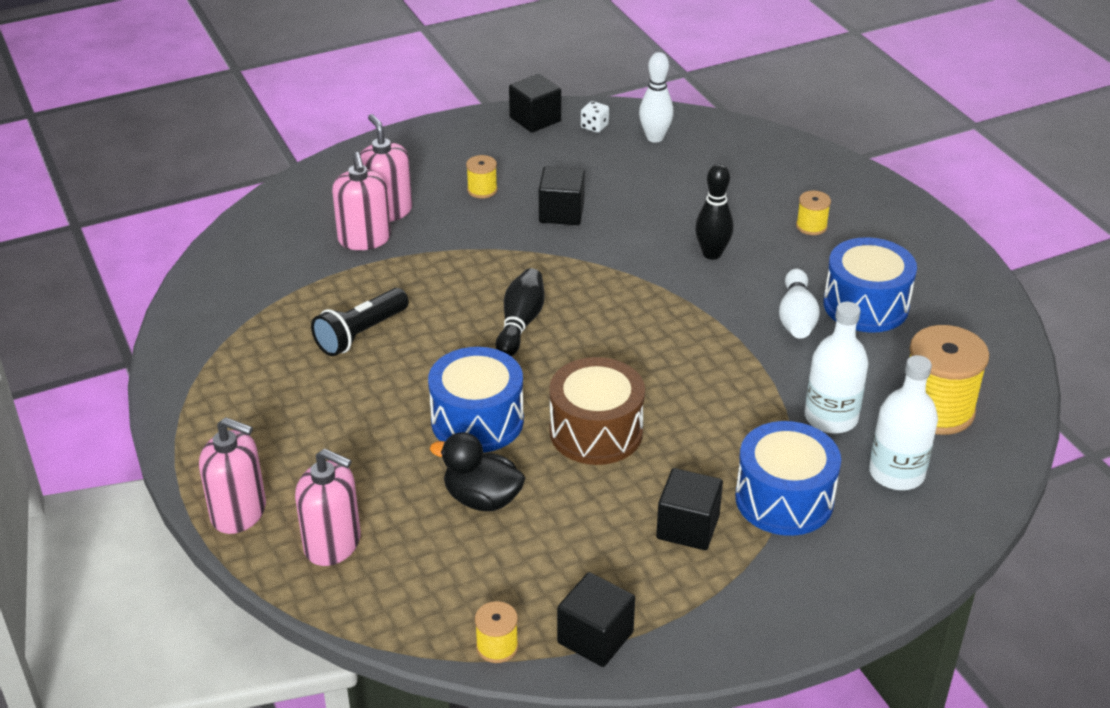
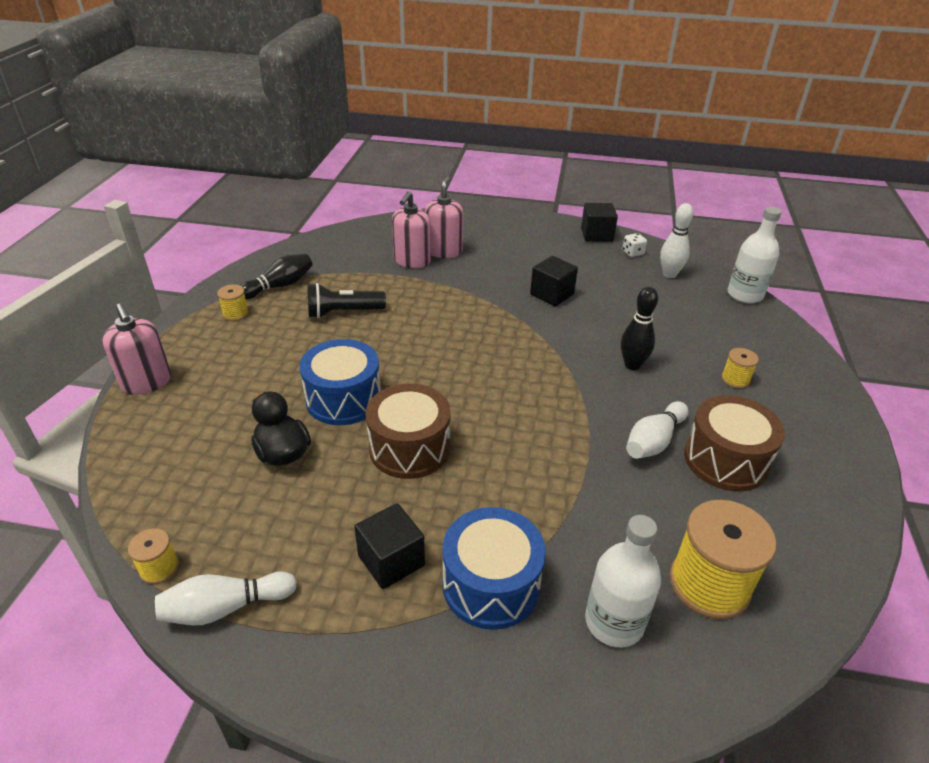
camera: 35 degrees right, 0 degrees up
(332, 544) = (165, 431): pink soap dispenser -> none
(482, 190) = (515, 262): yellow spool -> yellow spool (236, 314)
(520, 323) = (445, 350): black bowling pin -> black bowling pin (280, 286)
(595, 637) = (225, 607): black cube -> white bowling pin
(831, 417) = (602, 537): white bottle -> white bottle (745, 295)
(865, 305) = (725, 460): blue drum -> brown drum

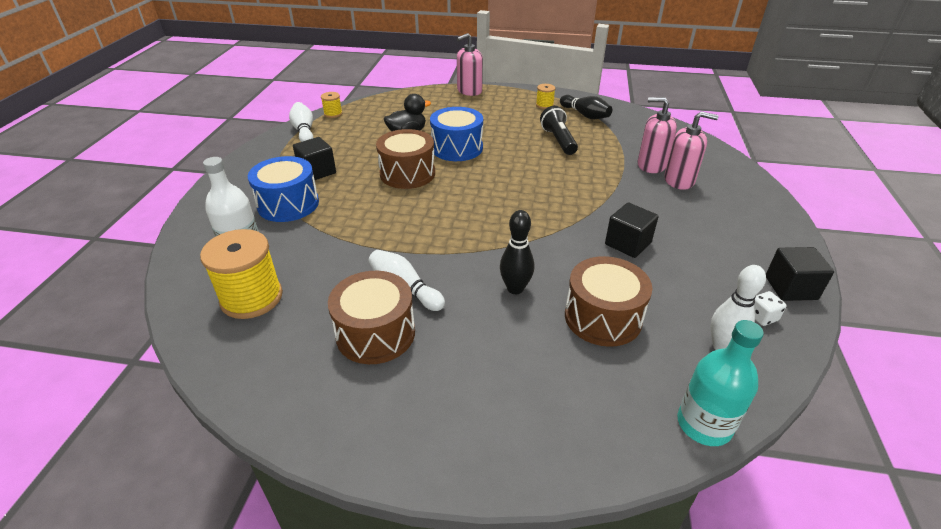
camera: 90 degrees right, 0 degrees up
(656, 321) = (603, 317): none -> brown drum
(735, 379) = (500, 368): yellow spool -> none
(745, 295) = (704, 424): white bottle -> turquoise bottle

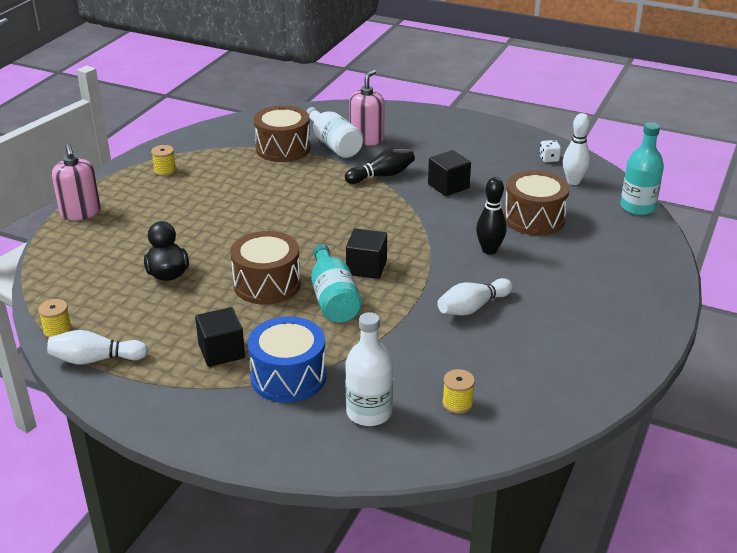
camera: 75 degrees left, 5 degrees down
(251, 298) = (457, 403): yellow spool -> yellow spool, size x0.48
(375, 333) = (527, 329): brown drum -> brown drum (283, 148)
(396, 207) = (333, 299): none -> turquoise bottle
(457, 148) = (229, 244): blue drum -> none
(558, 140) = (255, 180): black flashlight -> none
(585, 115) = (209, 153): black bowling pin -> black bowling pin (382, 175)
(651, 165) = (333, 144): pink soap dispenser -> white bottle
(790, 288) = (522, 139): black cube -> black cube (366, 267)

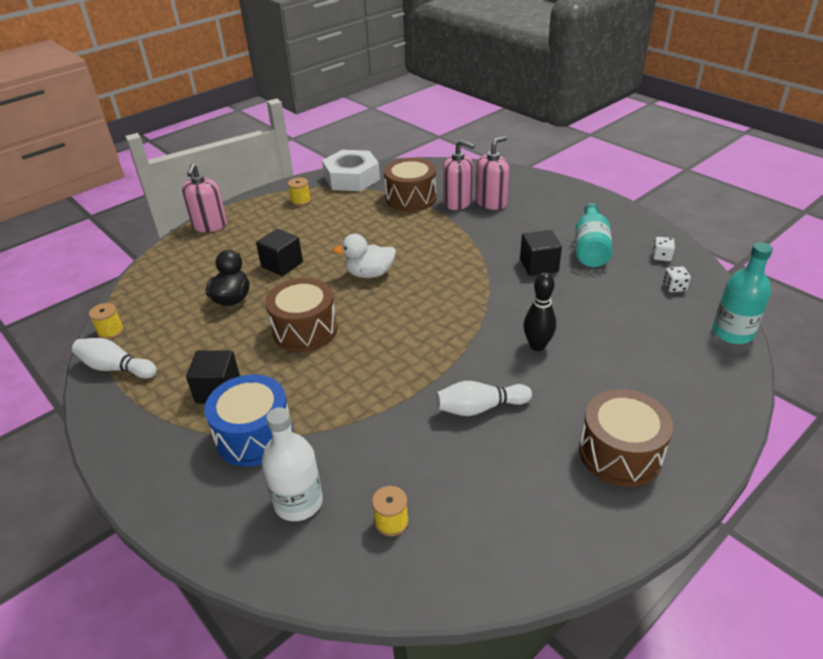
camera: 25 degrees right, 5 degrees up
(204, 139) = (351, 178): none -> white nut
(293, 224) = (369, 274): none -> white duck
(333, 144) = (457, 202): white bottle -> pink soap dispenser
(333, 299) = (352, 361): turquoise bottle -> turquoise bottle (590, 248)
(366, 267) = (404, 335): black cube -> black cube (282, 264)
(382, 175) = (482, 242): black bowling pin -> none
(534, 218) = (606, 320): brown drum -> brown drum (620, 453)
(573, 181) = (674, 287): white bowling pin -> white dice

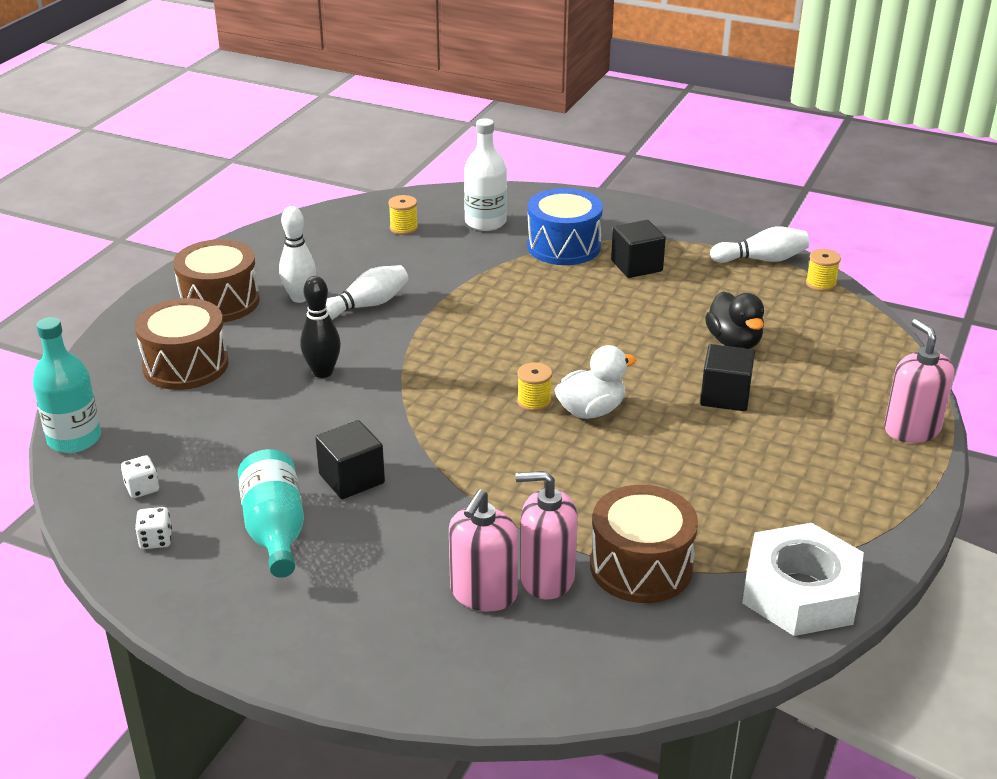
camera: 155 degrees right, 5 degrees down
(300, 201) = (831, 512): yellow spool -> yellow spool (534, 402)
(305, 330) = (607, 330): brown drum -> brown drum (185, 365)
(538, 436) = (300, 298): none -> white bowling pin

